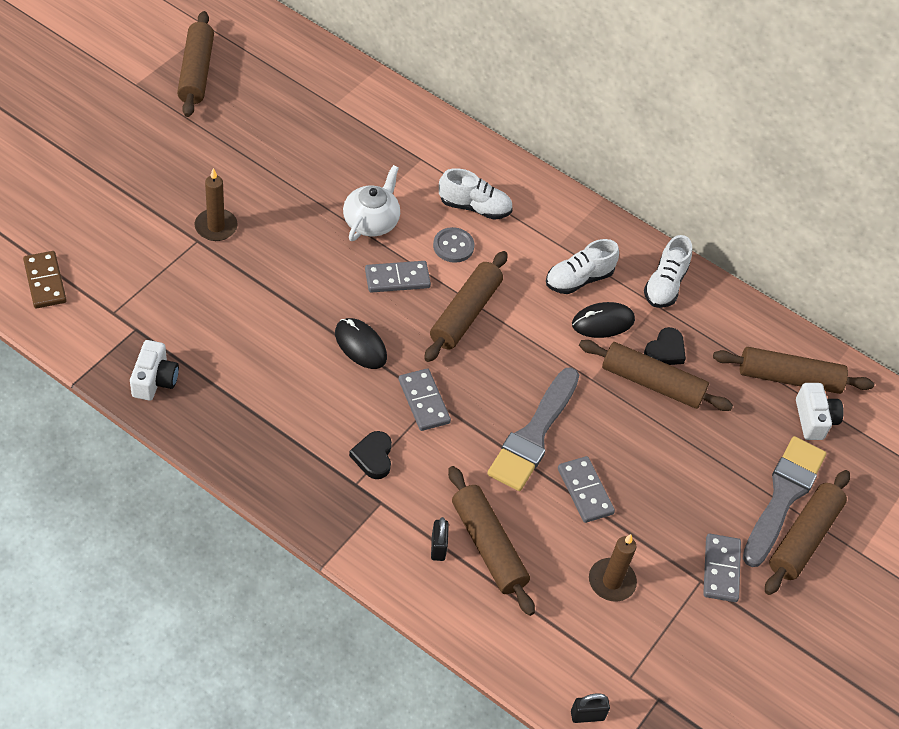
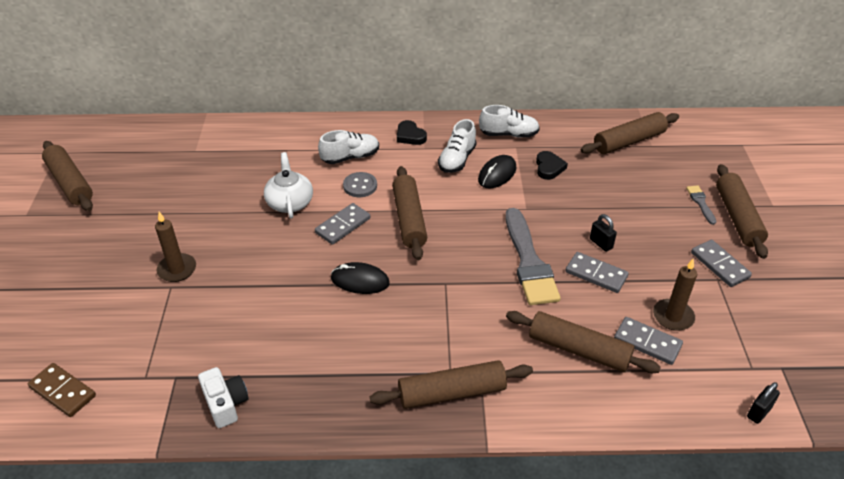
camera: 30 degrees left, 10 degrees down
(373, 457) = (443, 346): black heart -> black heart (410, 136)
(424, 401) = (439, 288): grey domino -> grey domino (647, 342)
(438, 547) = (549, 374): black padlock -> black padlock (601, 243)
(652, 383) = (562, 189): brown rolling pin -> brown rolling pin (451, 392)
(665, 285) = (509, 134): white shoe -> white shoe turned 75 degrees counterclockwise
(783, 496) = (700, 203): grey brush -> grey brush, size x0.45
(814, 419) = (666, 154): white camera -> none

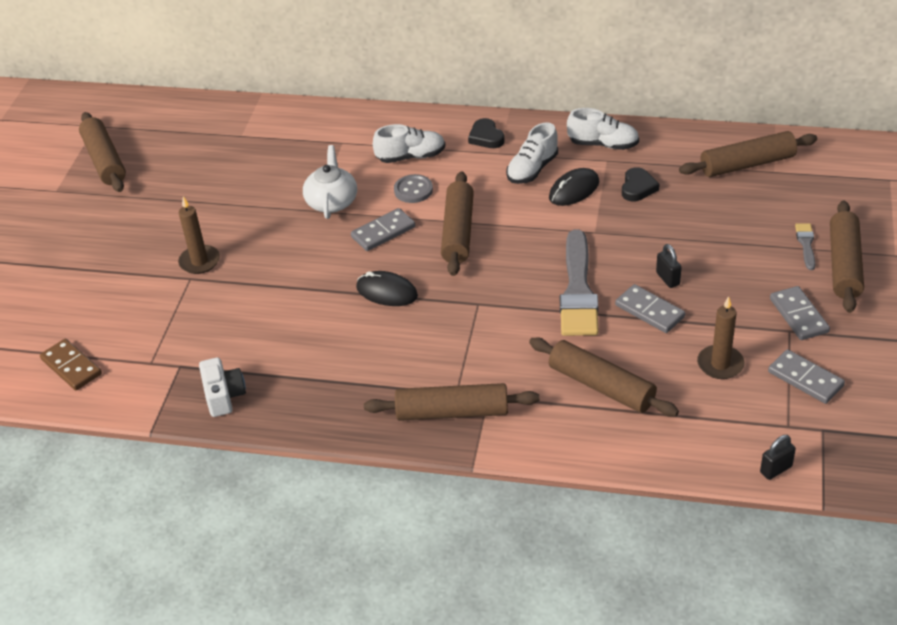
camera: 15 degrees right, 0 degrees up
(647, 342) = (680, 387): grey domino -> grey domino (805, 379)

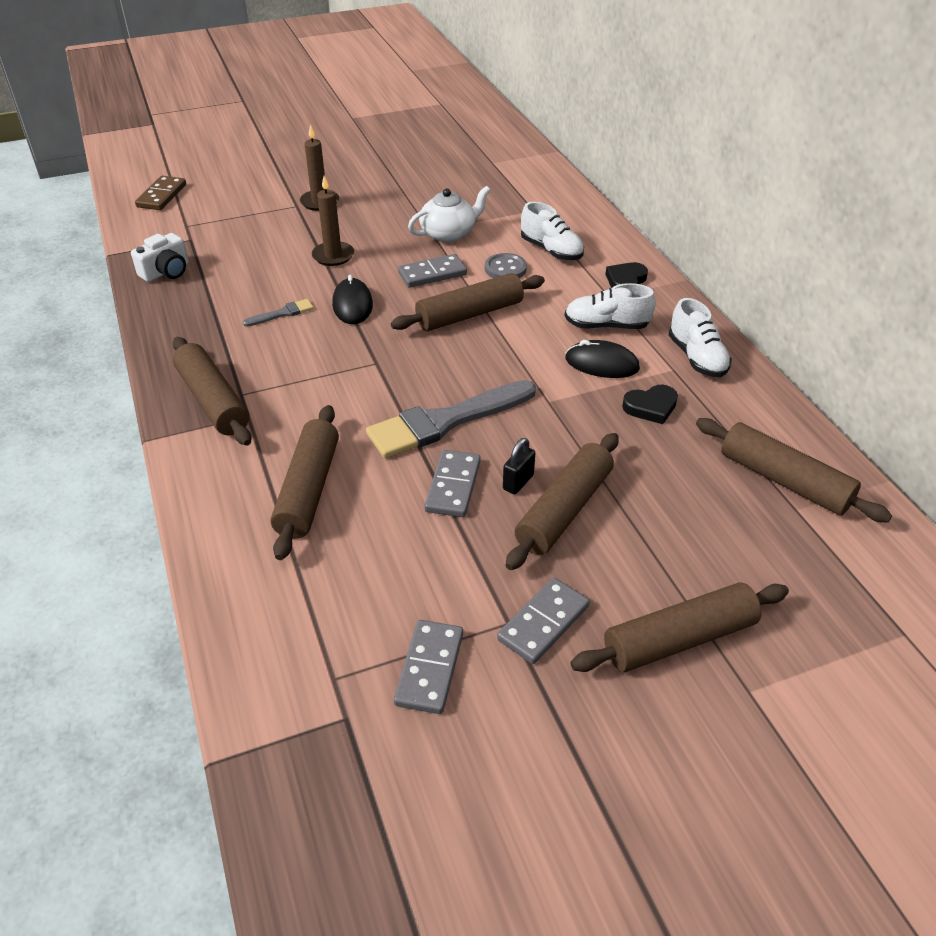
camera: 55 degrees right, 0 degrees up
(104, 160) = (403, 121): brown rolling pin -> brown rolling pin (564, 510)
(383, 232) = (432, 274): grey domino -> grey domino turned 45 degrees counterclockwise
(720, 364) = (404, 576): brown candle -> brown candle (333, 256)
(776, 469) = (250, 691): black padlock -> none
(806, 244) = (685, 586): grey brush -> grey brush (282, 313)

